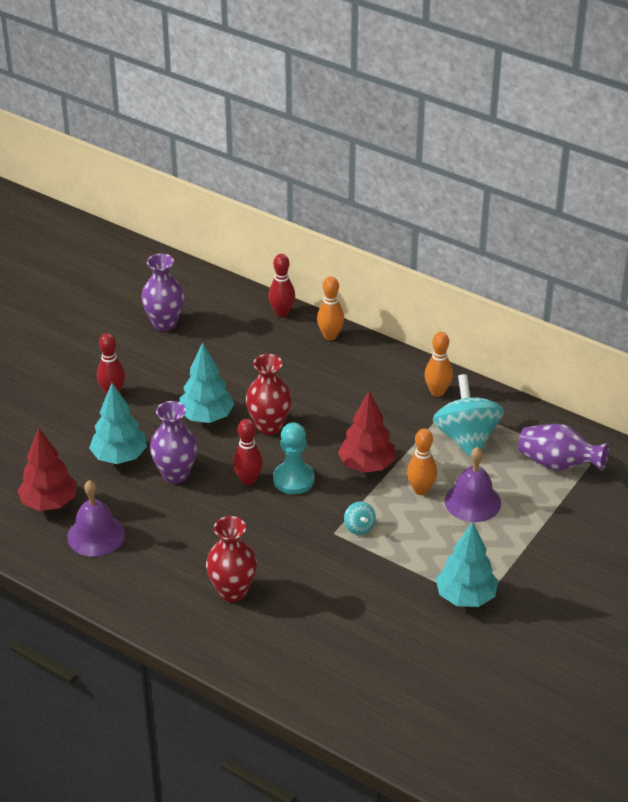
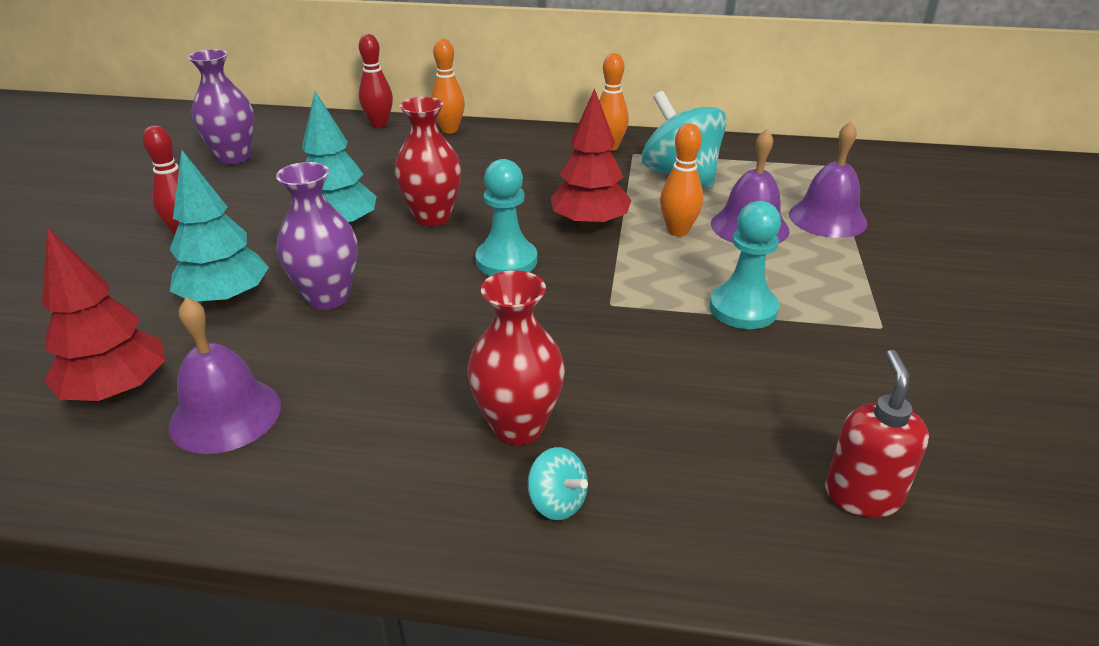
camera: 25 degrees left, 5 degrees down
(248, 480) = (443, 277): red bowling pin -> none
(359, 527) = (639, 288): turquoise spinning top -> turquoise spinning top (557, 502)
(372, 684) = (862, 495): none -> red soap dispenser
(409, 562) = (743, 309): none -> turquoise pawn
(465, 597) = (856, 326): turquoise tree -> none
(534, 512) = (827, 218): none -> purple bell
(558, 464) = (800, 173): purple vase -> none

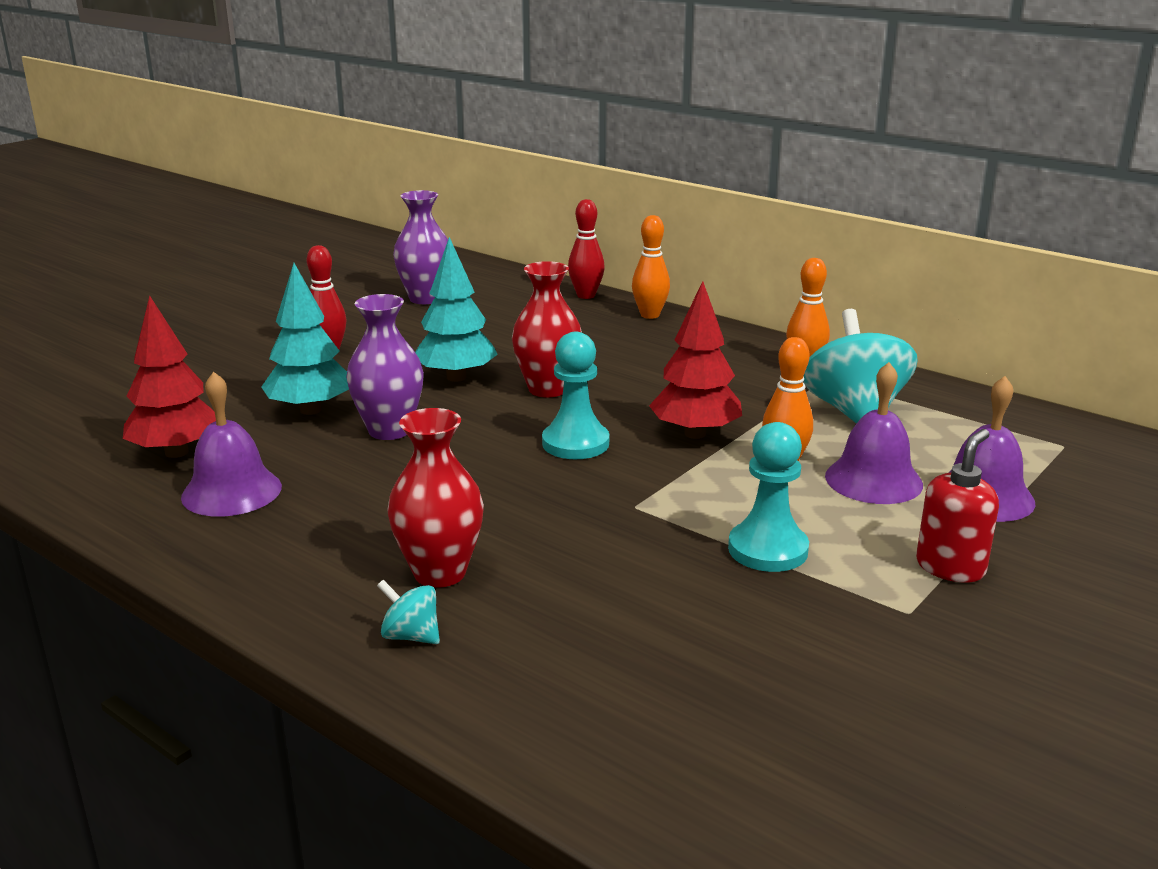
camera: 30 degrees right, 10 degrees down
(557, 502) = (411, 636): turquoise spinning top -> turquoise spinning top turned 135 degrees clockwise
(862, 495) = (692, 733): red soap dispenser -> red soap dispenser (950, 567)

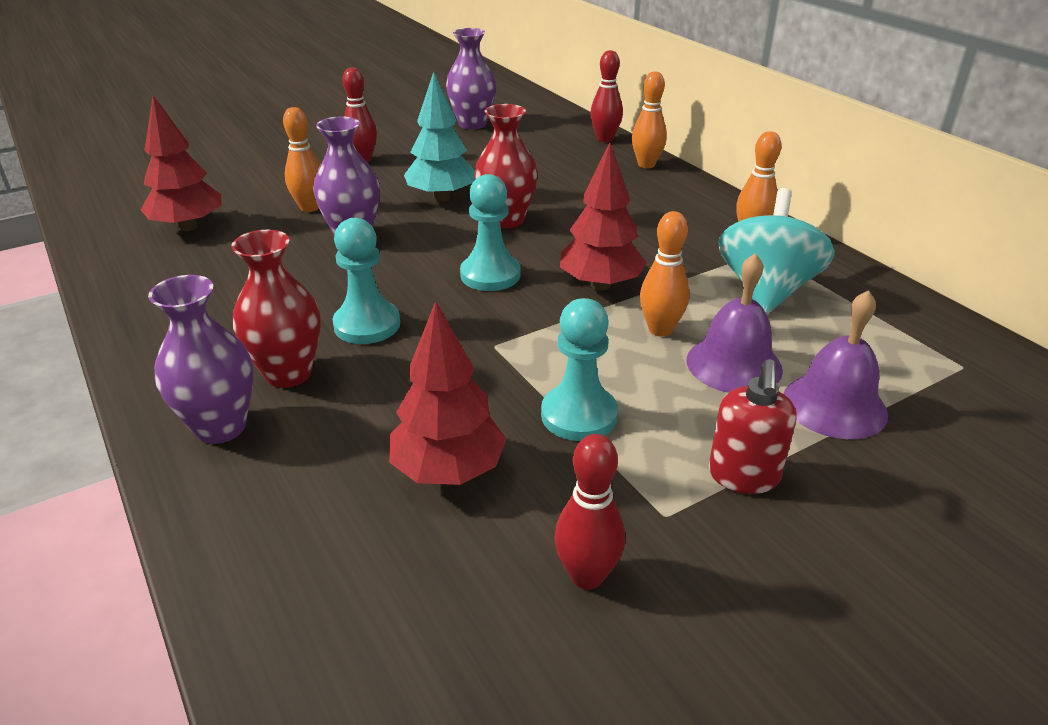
camera: 20 degrees right, 10 degrees up
(231, 491) = (198, 267): purple bell -> none
(310, 410) = (309, 207): turquoise tree -> orange bowling pin
(411, 636) = (220, 427): turquoise spinning top -> purple vase
(484, 512) = (367, 325): none -> turquoise pawn
(683, 621) = (448, 470): none -> red tree
(879, 673) = (587, 576): none -> red bowling pin
(950, 567) = (743, 476): red soap dispenser -> red soap dispenser turned 135 degrees clockwise

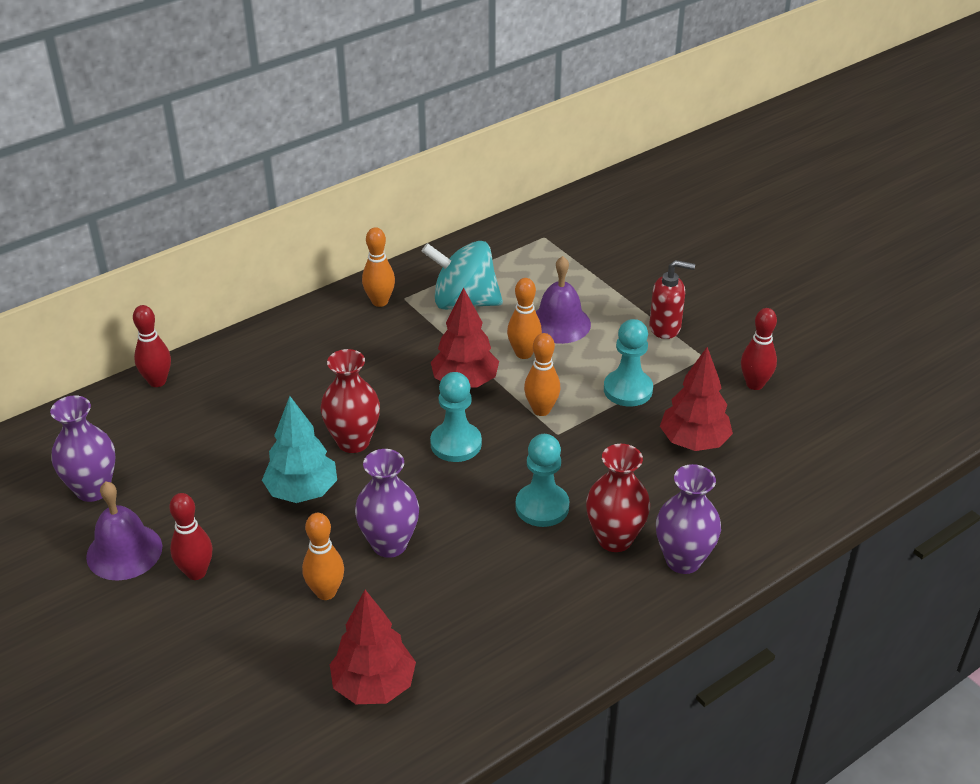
camera: 95 degrees left, 5 degrees up
(646, 164) = (229, 354): orange bowling pin -> orange bowling pin (541, 410)
(834, 405) = (593, 289): purple bell -> purple bell (124, 551)

